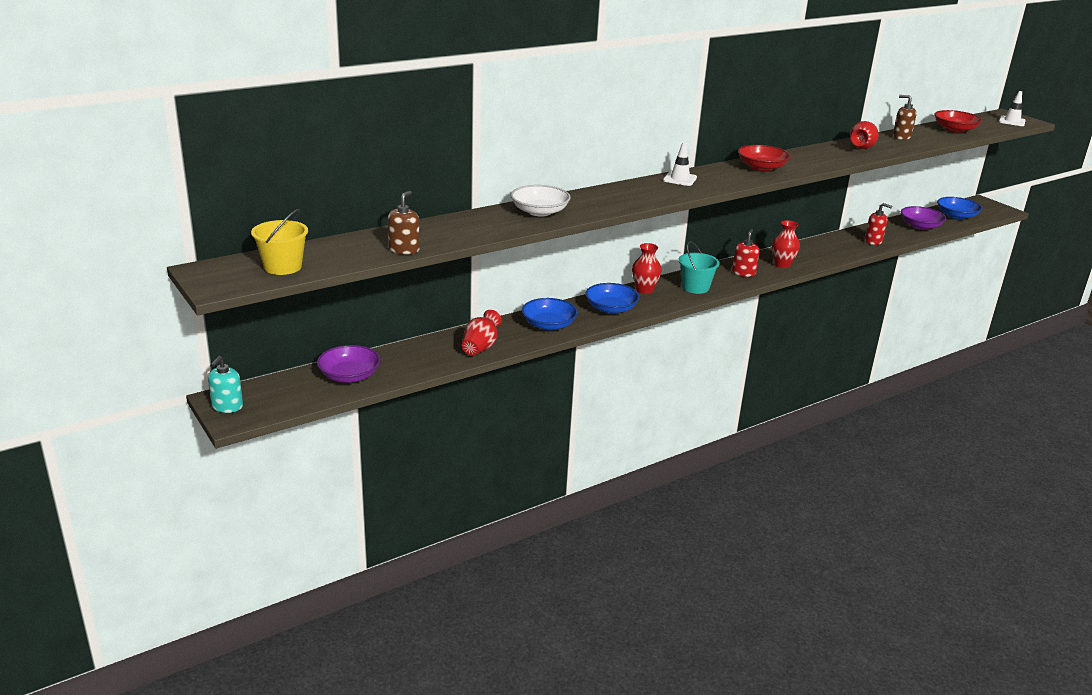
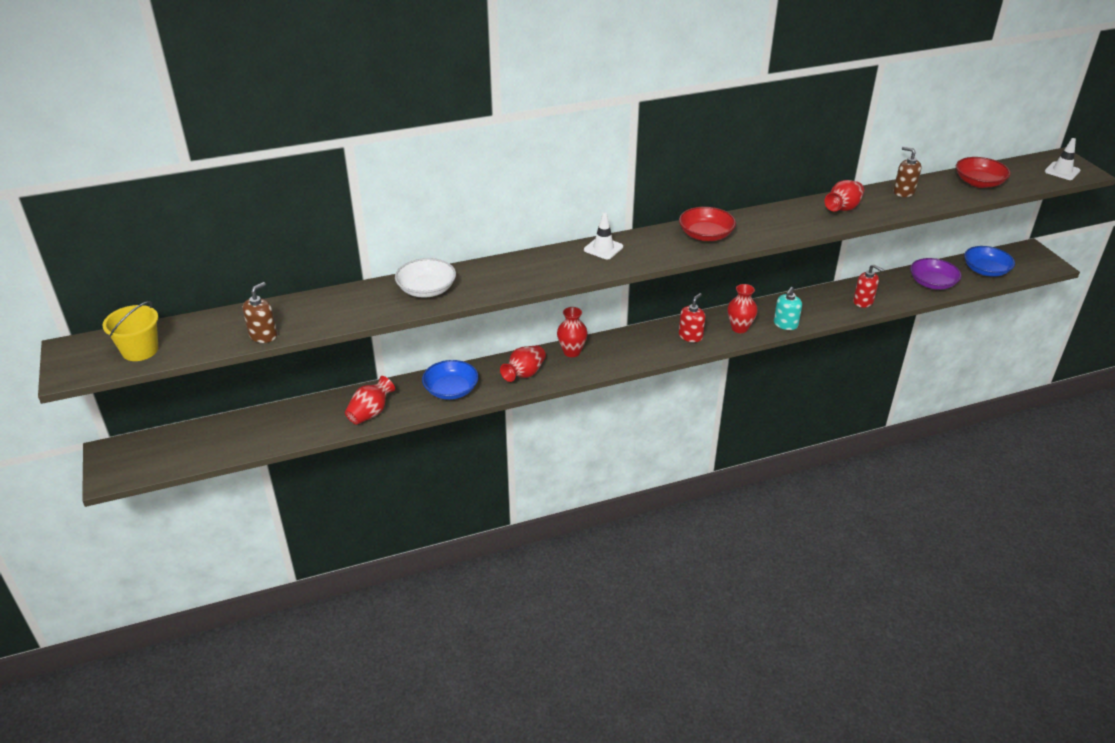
camera: 15 degrees right, 10 degrees up
(227, 406) = (110, 461): turquoise soap dispenser -> turquoise soap dispenser (785, 324)
(349, 376) = (233, 436): purple bowl -> none
(611, 308) = (524, 374): blue bowl -> red vase
(695, 287) = (627, 352): turquoise bucket -> none

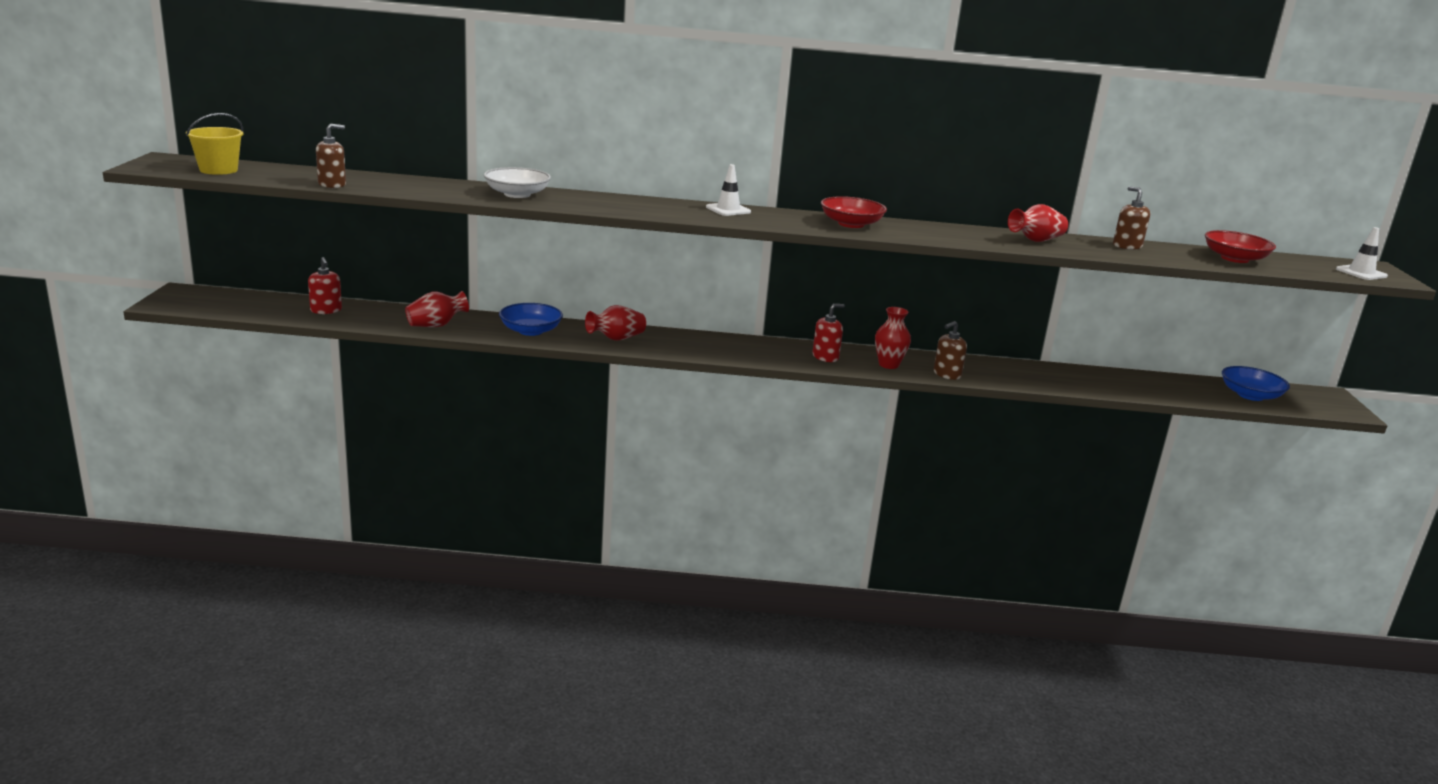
camera: 20 degrees right, 15 degrees down
(572, 352) = (682, 337): red vase -> none
(785, 324) = (947, 374): turquoise soap dispenser -> brown soap dispenser
(863, 301) = (1062, 381): red soap dispenser -> red soap dispenser (326, 310)
(932, 283) = (1167, 388): purple bowl -> none

